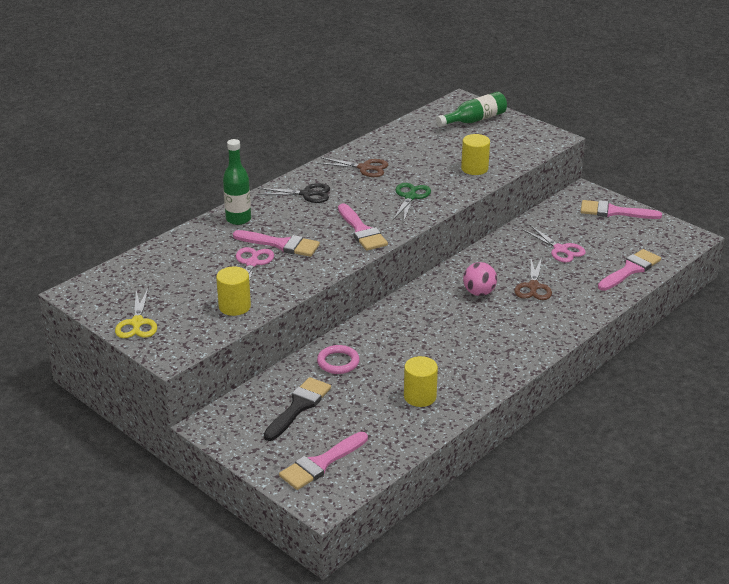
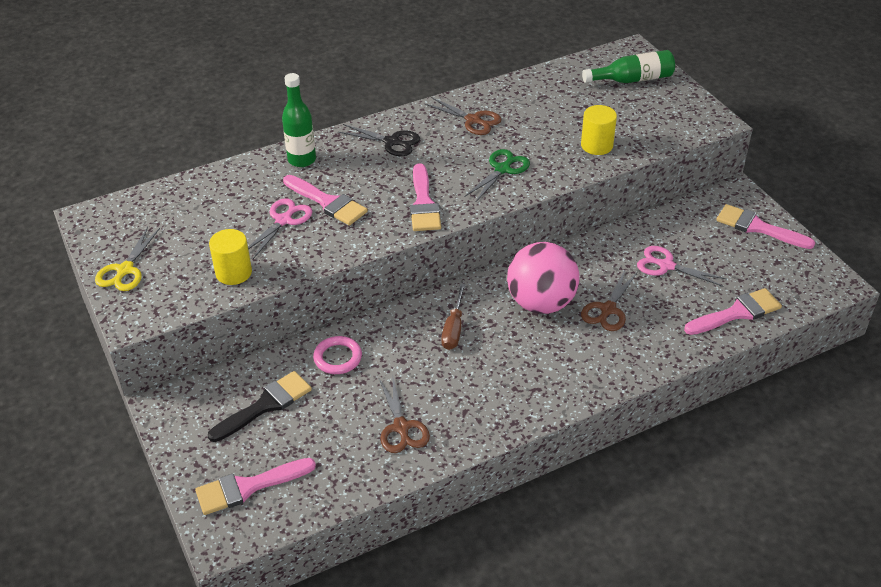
camera: 20 degrees right, 10 degrees up
(420, 323) = (454, 328): none -> brown screwdriver
(420, 396) = (401, 427): yellow cylinder -> brown scissors
(479, 292) = (541, 303): pink ball -> pink ball, size x1.78
(560, 249) = (666, 266): pink scissors -> pink scissors turned 135 degrees clockwise

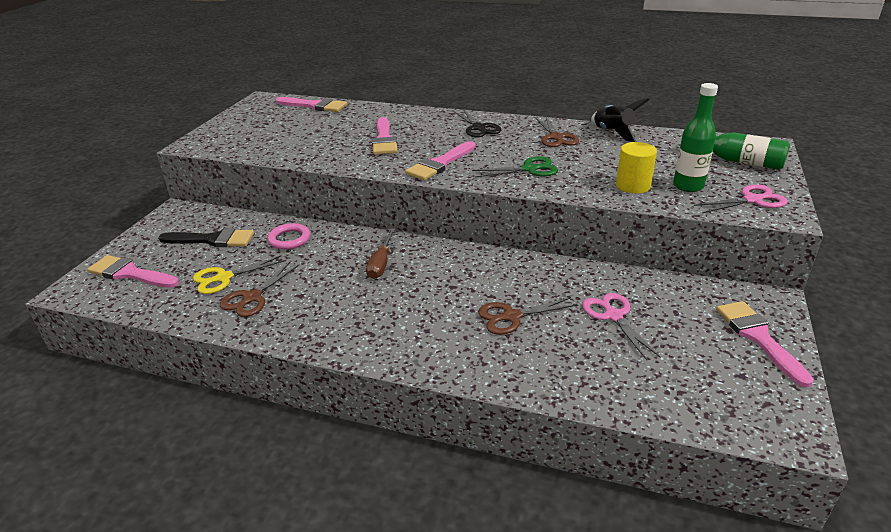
camera: 45 degrees right, 10 degrees down
(125, 270) = (231, 124): yellow scissors -> yellow scissors (224, 278)
(233, 272) = (273, 148): yellow cylinder -> none
(283, 220) = (344, 137): pink scissors -> pink scissors (752, 200)
(302, 160) = (409, 116): green bottle -> green bottle (688, 186)
(454, 328) = (381, 263): brown screwdriver -> brown screwdriver turned 45 degrees counterclockwise
(510, 91) = (612, 133): none -> black rocket
(541, 303) = (466, 283): pink ball -> none
(737, 313) = (631, 389): pink brush -> pink brush (315, 106)

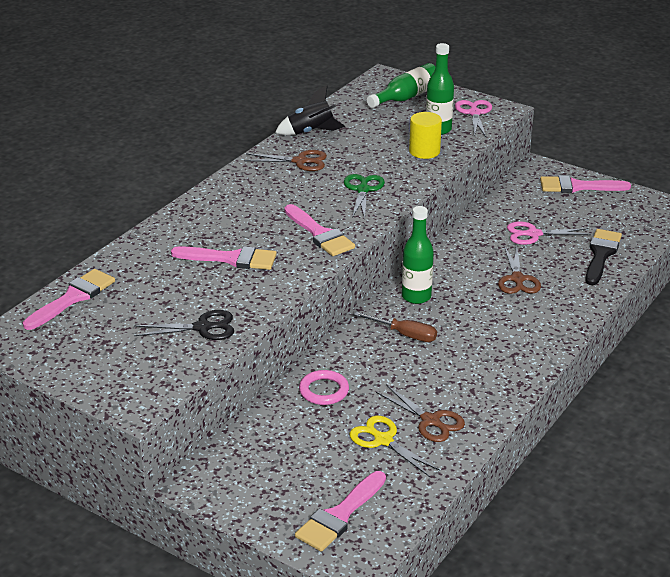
camera: 75 degrees left, 0 degrees up
(213, 240) = (293, 449): black brush -> black brush (601, 255)
(224, 278) = (383, 440): yellow scissors -> yellow scissors turned 150 degrees clockwise
(445, 260) = (416, 297): none -> green bottle
(478, 128) = (243, 197): black scissors -> black scissors (202, 328)

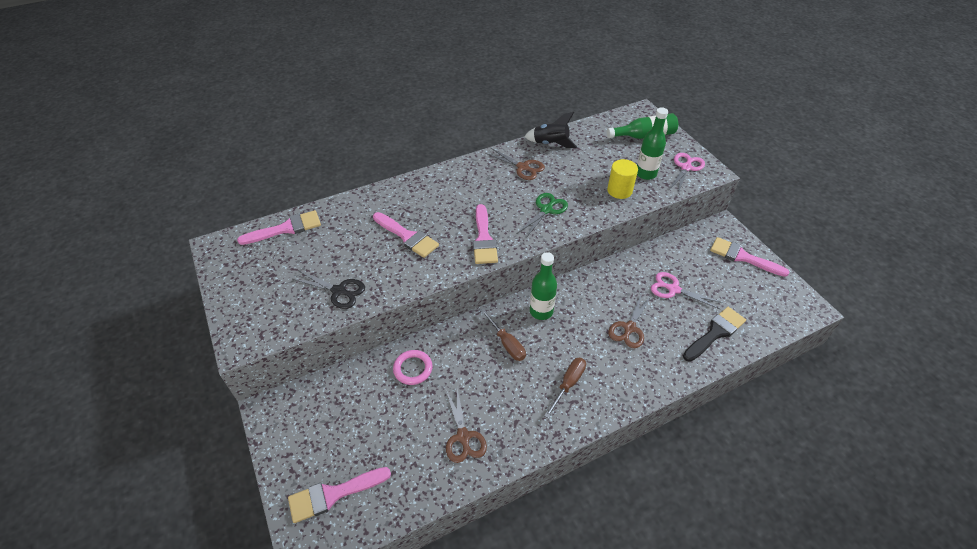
camera: 30 degrees right, 15 degrees up
(383, 440) = (417, 438): yellow scissors -> none
(497, 343) = (568, 384): none -> brown screwdriver

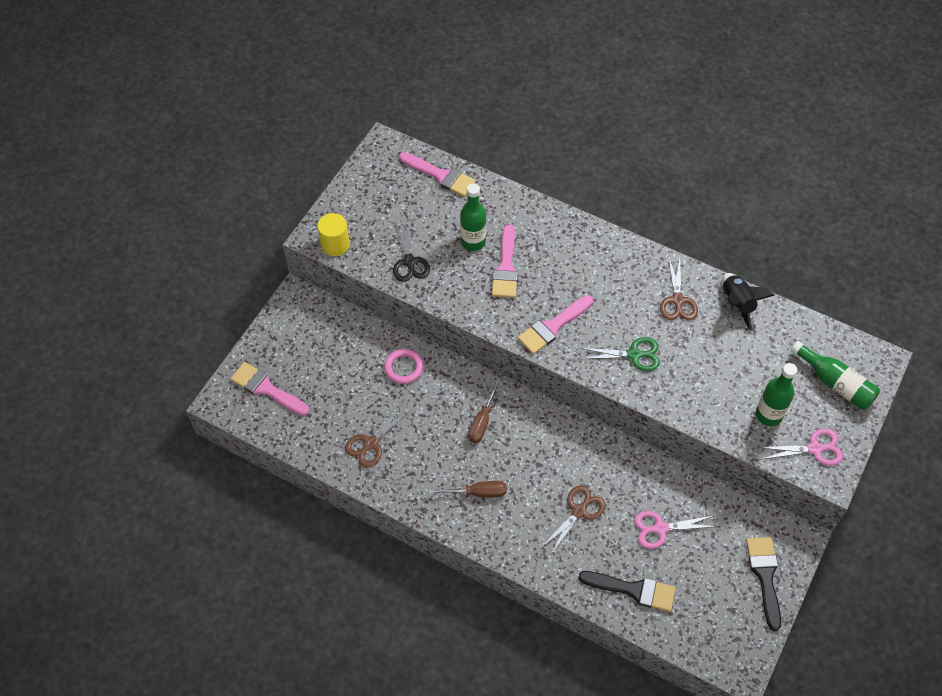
camera: 55 degrees right, 10 degrees up
(541, 311) = (539, 428): green bottle -> green bottle (473, 242)
(619, 190) = (719, 403): yellow cylinder -> yellow cylinder (335, 245)
(629, 328) = (579, 511): brown scissors -> brown scissors turned 135 degrees clockwise
(673, 289) = (661, 528): pink scissors -> pink scissors turned 90 degrees counterclockwise
(743, 257) = (765, 576): pink brush -> black brush

